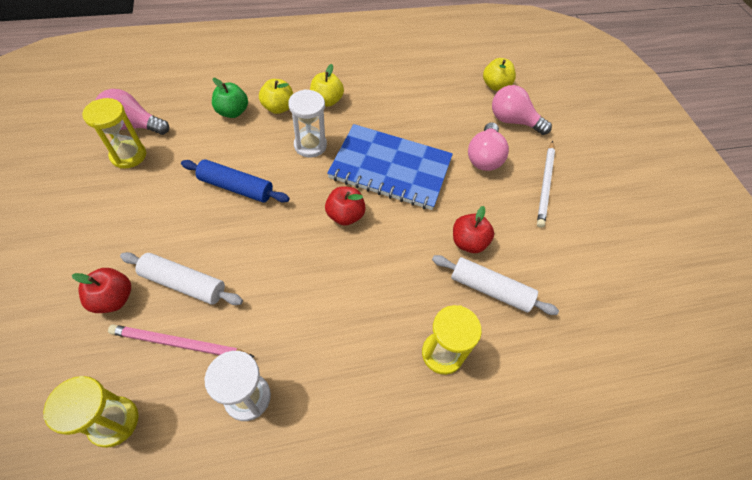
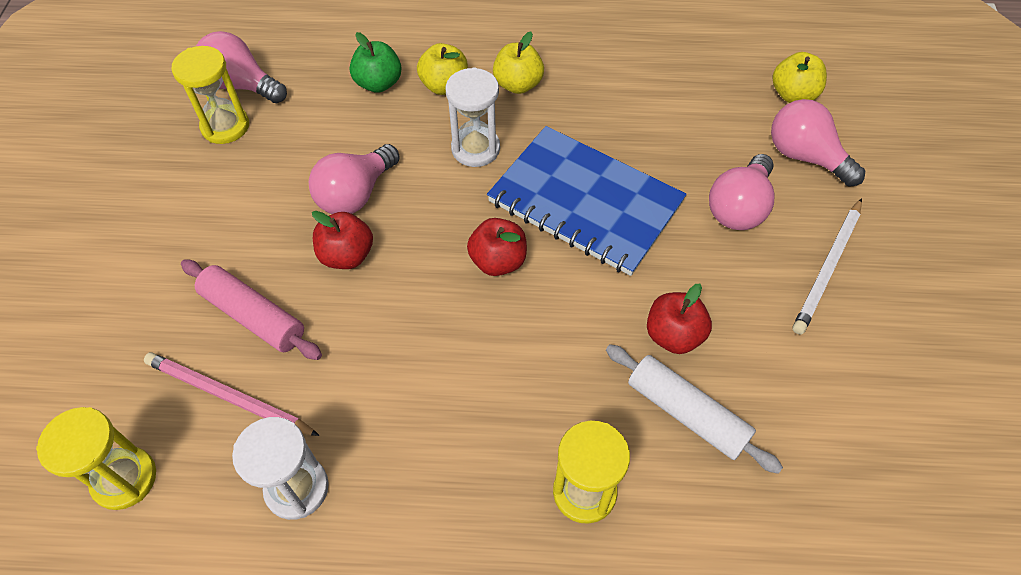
camera: 20 degrees right, 0 degrees up
(113, 299) = (161, 319): red apple -> red apple (347, 255)
(184, 283) = (254, 316): white rolling pin -> pink rolling pin
(236, 187) = (355, 194): blue rolling pin -> pink light bulb

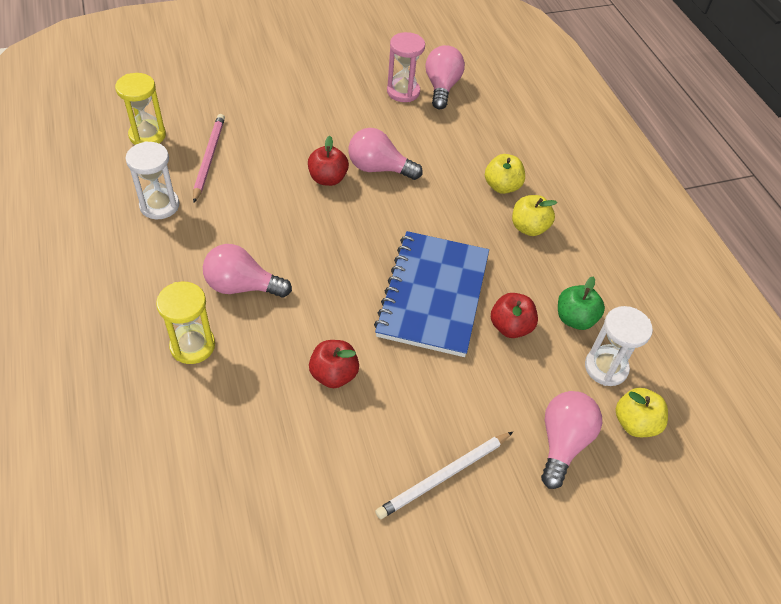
camera: 65 degrees right, 5 degrees down
(225, 126) = (403, 92): yellow hourglass -> pink hourglass
(254, 316) = (266, 151): pink rolling pin -> none
(378, 83) = (483, 151): green apple -> green apple (575, 319)
(475, 149) = (451, 219): white hourglass -> white hourglass (606, 367)
(498, 261) = (356, 256): red apple -> red apple (510, 327)
(687, 413) = (270, 394): white rolling pin -> none
(739, 207) = (478, 399): pink light bulb -> pink light bulb (242, 286)
(828, 267) = (444, 476): white pencil -> white pencil turned 45 degrees counterclockwise

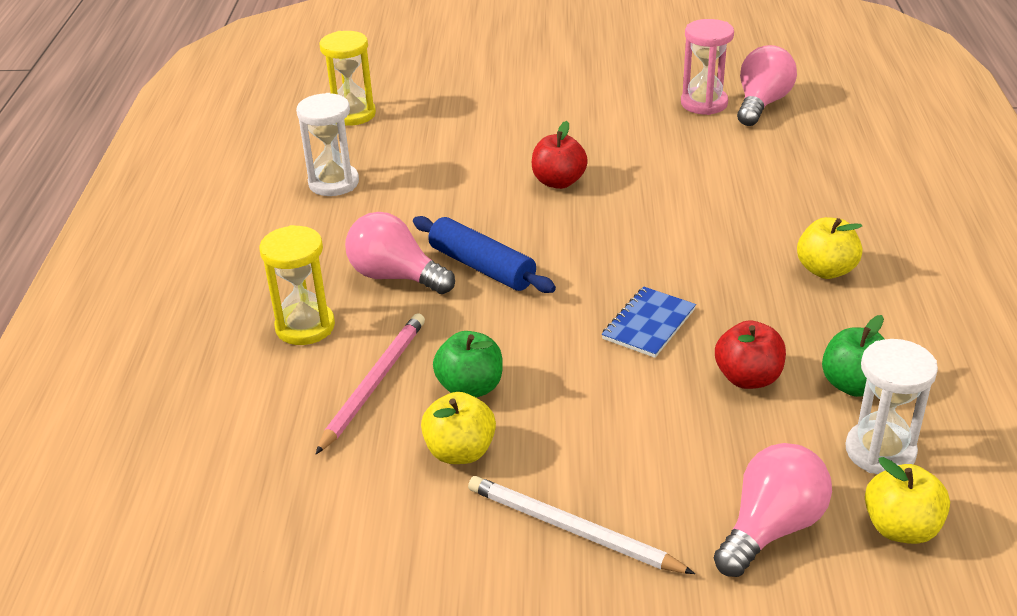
camera: 25 degrees right, 15 degrees down
(209, 158) = (415, 144): pink pencil -> pink pencil (373, 384)
(302, 266) = (482, 266): none -> blue rolling pin
(334, 374) = (470, 388): red apple -> green apple
(379, 168) = (633, 179): pink light bulb -> none
(433, 295) = (649, 324): blue notebook -> blue notebook, size x0.46
(444, 476) = (573, 530): white pencil -> white pencil turned 45 degrees clockwise
(502, 186) = (804, 219): yellow apple -> yellow apple (460, 452)

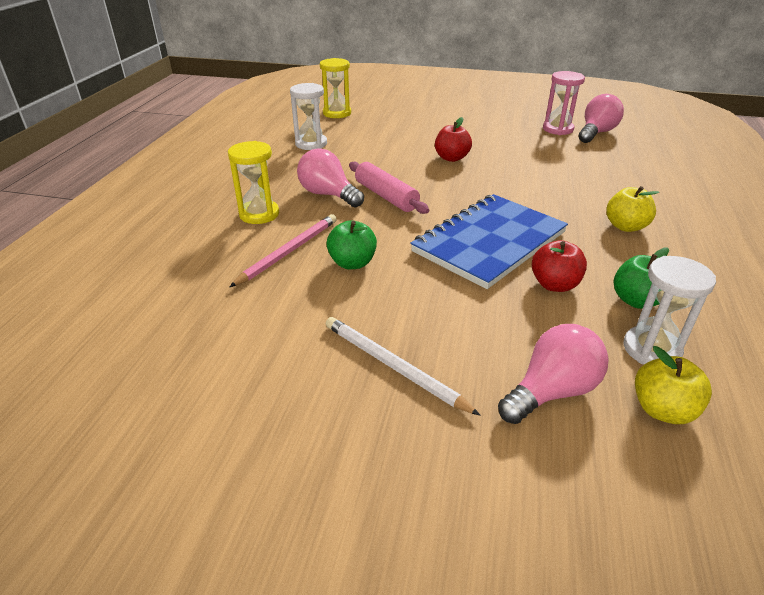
camera: 10 degrees right, 0 degrees up
(460, 452) = (330, 301): yellow apple -> none
(482, 266) = (386, 196): blue rolling pin -> pink rolling pin
(649, 324) = (489, 242): blue notebook -> blue notebook, size x2.16

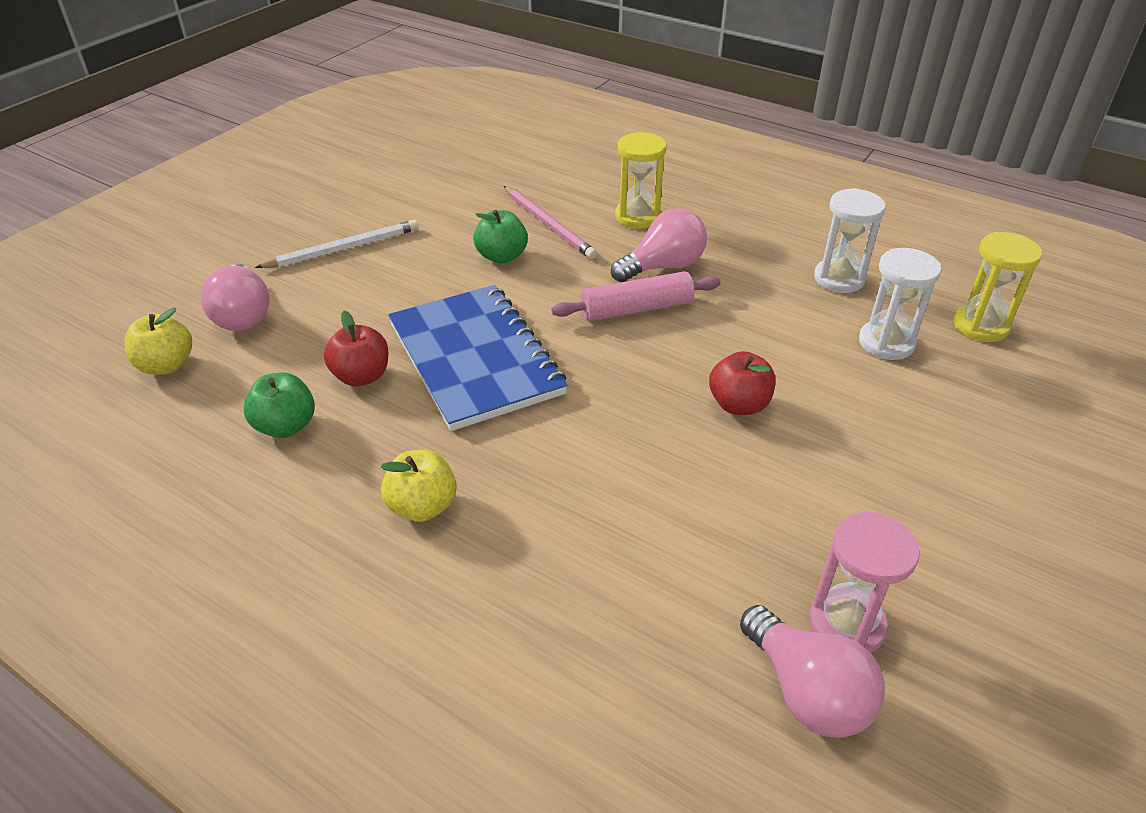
camera: 110 degrees right, 5 degrees up
(651, 349) = (221, 397): white hourglass -> white hourglass (886, 343)

